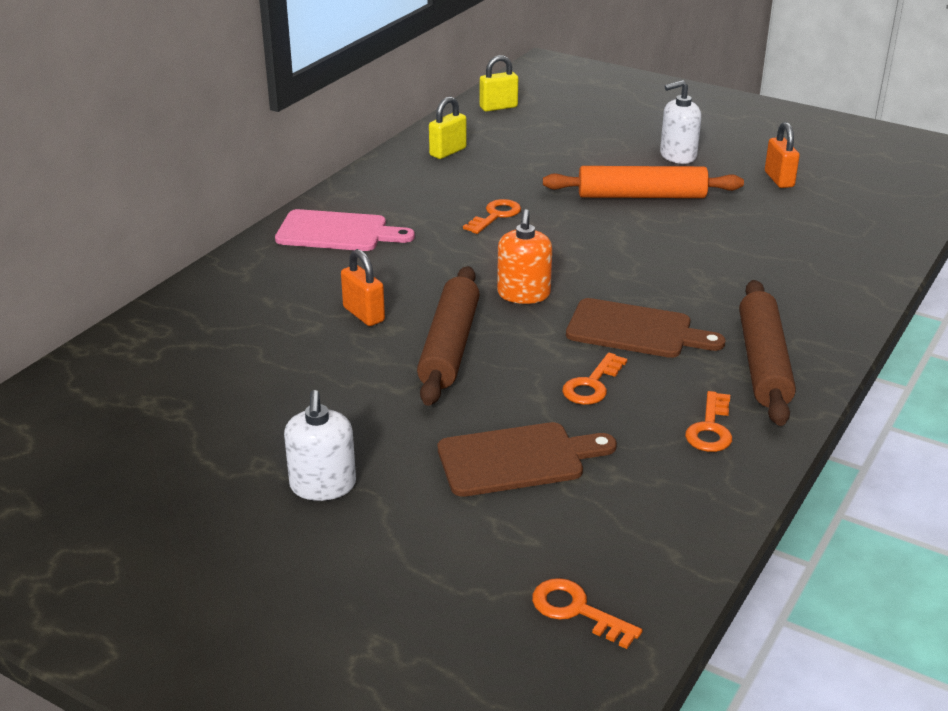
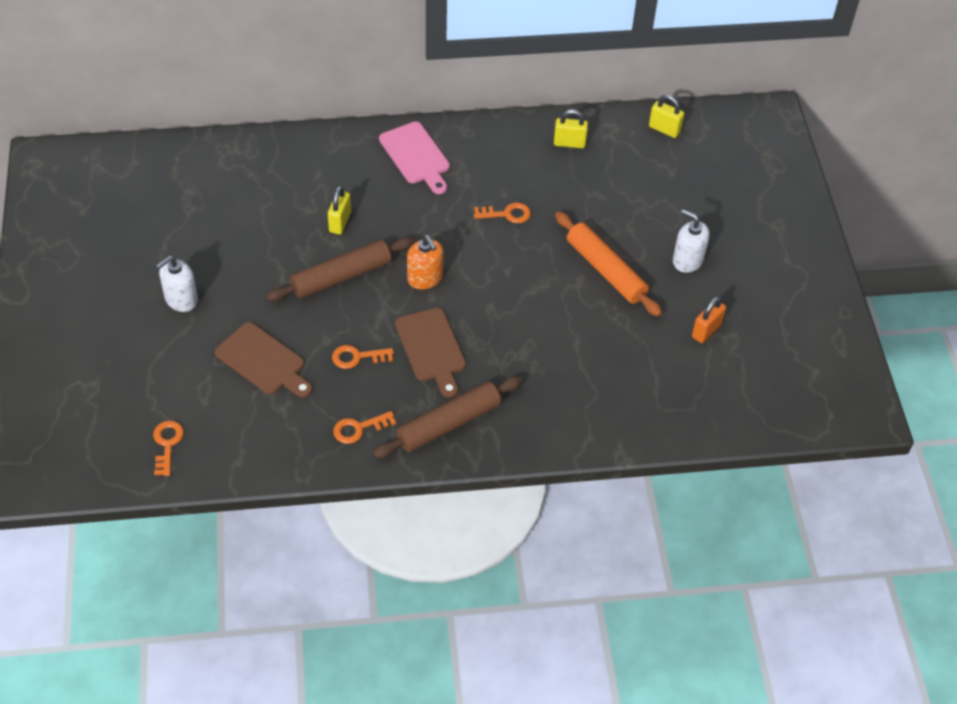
camera: 50 degrees right, 20 degrees up
(363, 314) = (340, 222): orange padlock -> yellow padlock
(523, 294) = (425, 278): orange soap dispenser -> orange soap dispenser turned 90 degrees counterclockwise

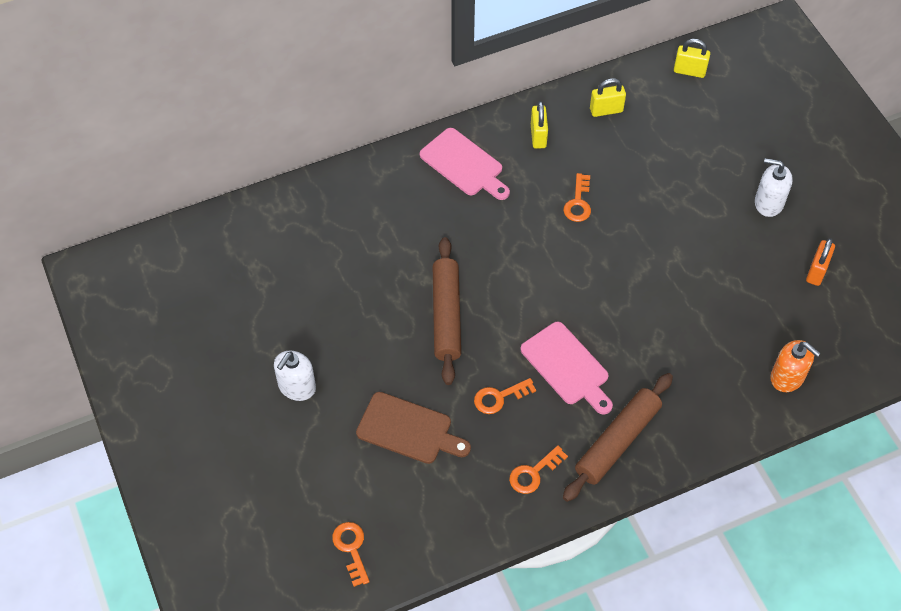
camera: 15 degrees left, 5 degrees up
(340, 222) = (420, 257): yellow padlock -> yellow padlock (538, 136)
(341, 276) = (446, 315): brown rolling pin -> brown rolling pin turned 45 degrees counterclockwise
(425, 278) = (529, 293): orange soap dispenser -> orange soap dispenser (787, 377)
(431, 349) = (567, 367): brown cutting board -> pink cutting board
(506, 214) = (578, 202): orange key -> orange key turned 120 degrees clockwise
(605, 270) = (697, 235): orange rolling pin -> none

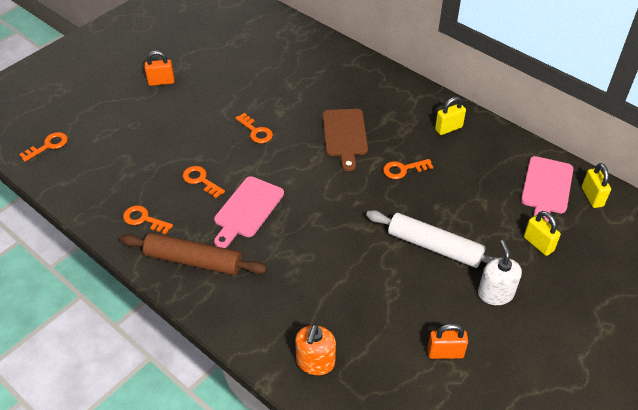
camera: 65 degrees right, 10 degrees down
(297, 386) = (161, 82): white soap dispenser -> orange padlock
(409, 430) = (152, 143): brown cutting board -> brown cutting board (345, 135)
(446, 315) = (256, 131): brown rolling pin -> orange key
(464, 164) = (392, 99): pink cutting board -> pink cutting board (546, 188)
(606, 110) = (505, 158): yellow padlock -> yellow padlock (538, 244)
(693, 223) = (434, 247): none -> white rolling pin

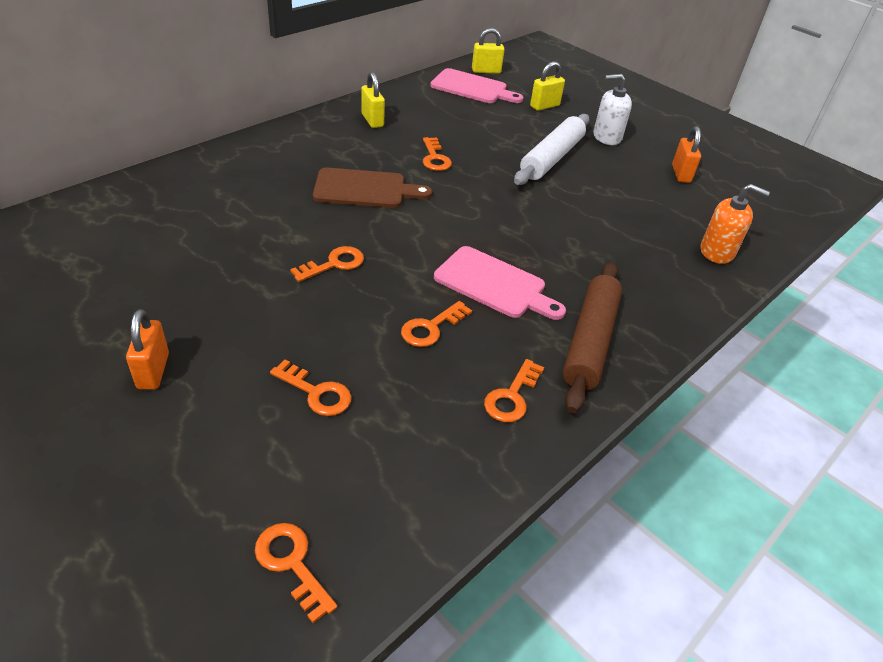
camera: 90 degrees left, 5 degrees down
(147, 139) = (316, 392): none -> orange key

